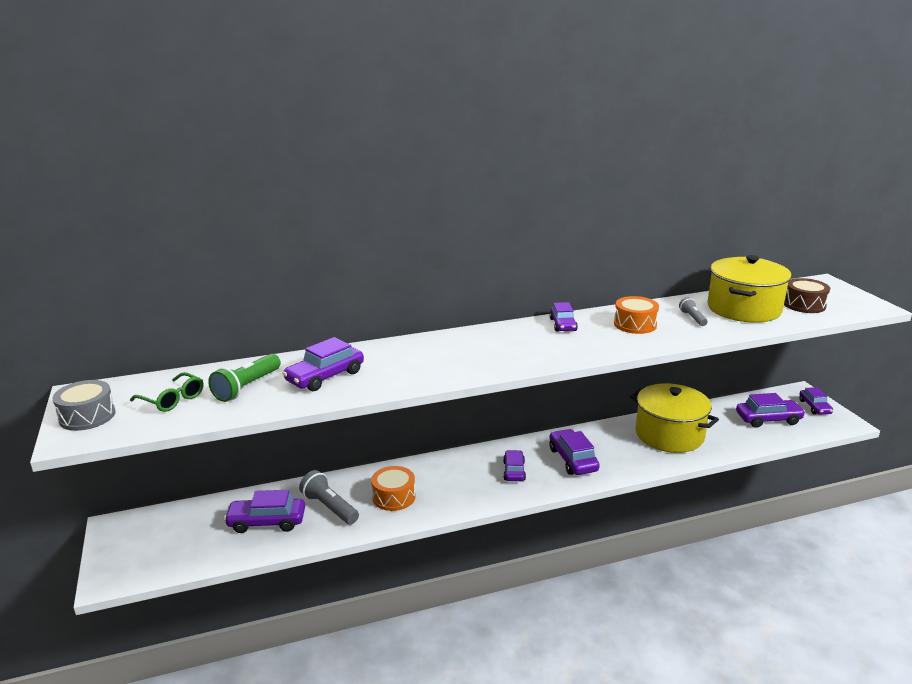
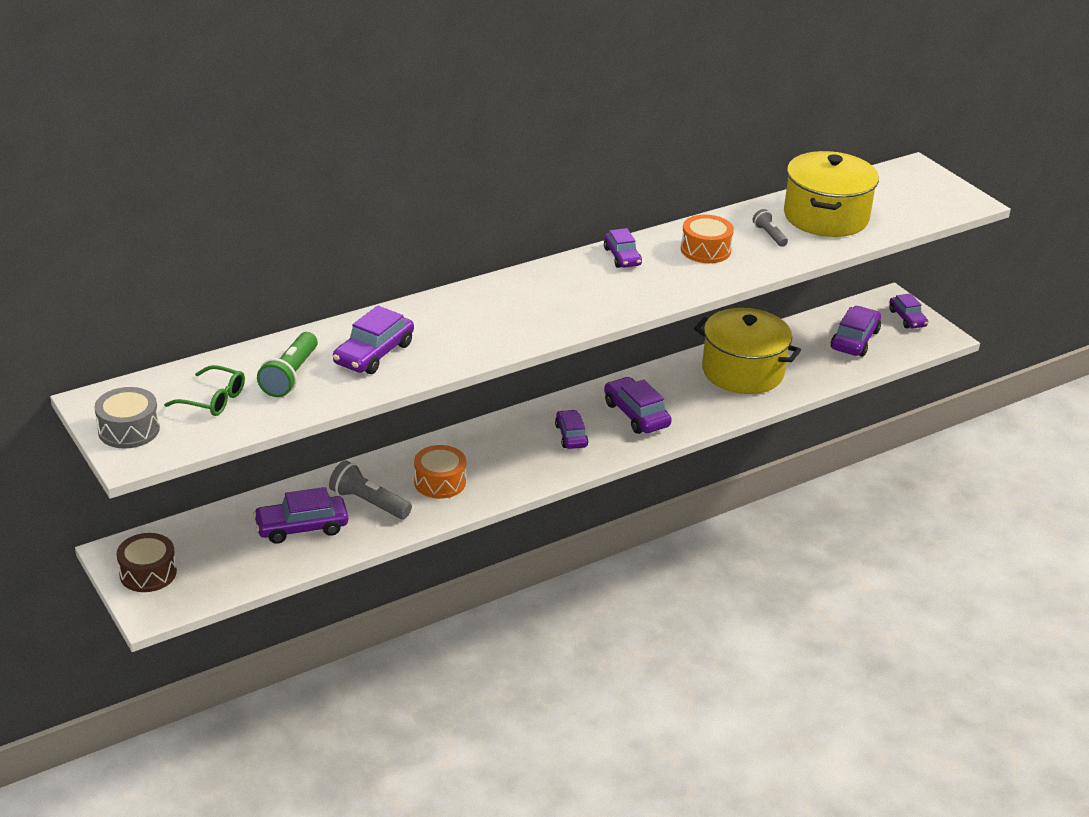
camera: 15 degrees left, 10 degrees up
(768, 419) = (855, 340): purple car -> purple car turned 45 degrees counterclockwise
(804, 305) = (893, 205): brown drum -> brown drum (148, 573)

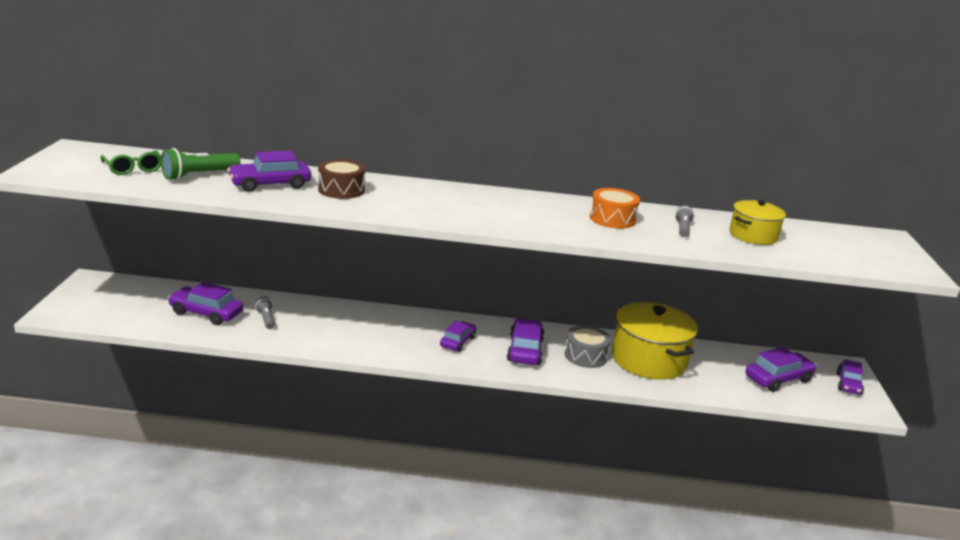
camera: 35 degrees right, 10 degrees down
(129, 430) = (60, 163): grey drum -> grey drum (585, 356)
(148, 573) = (87, 296): brown drum -> brown drum (341, 190)
(368, 503) = (266, 319): grey flashlight -> grey flashlight, size x0.59
(440, 482) = (328, 328): orange drum -> none
(622, 257) = (538, 201): purple car -> none
(826, 217) = (753, 235): yellow pot -> yellow pot, size x0.58

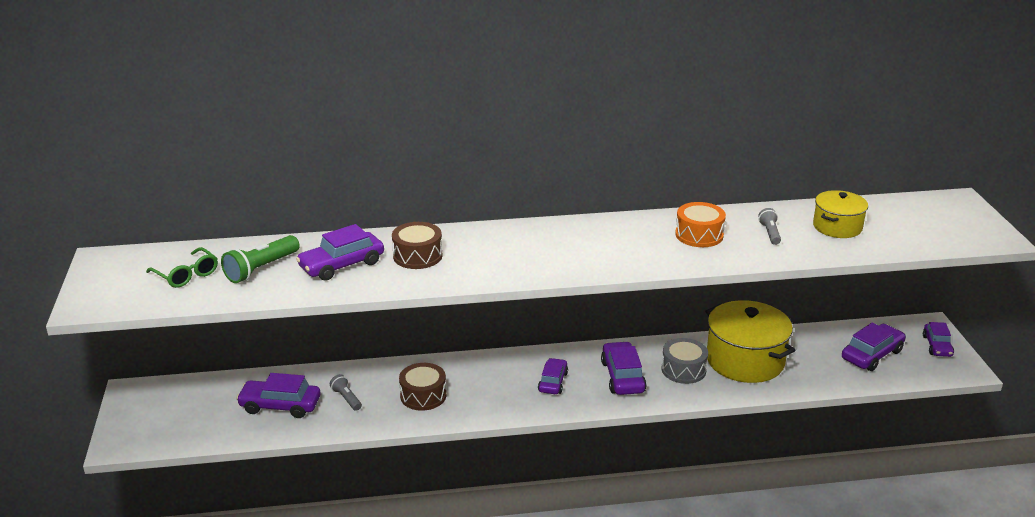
camera: 10 degrees left, 5 degrees up
(334, 330) = (423, 396): none -> brown drum

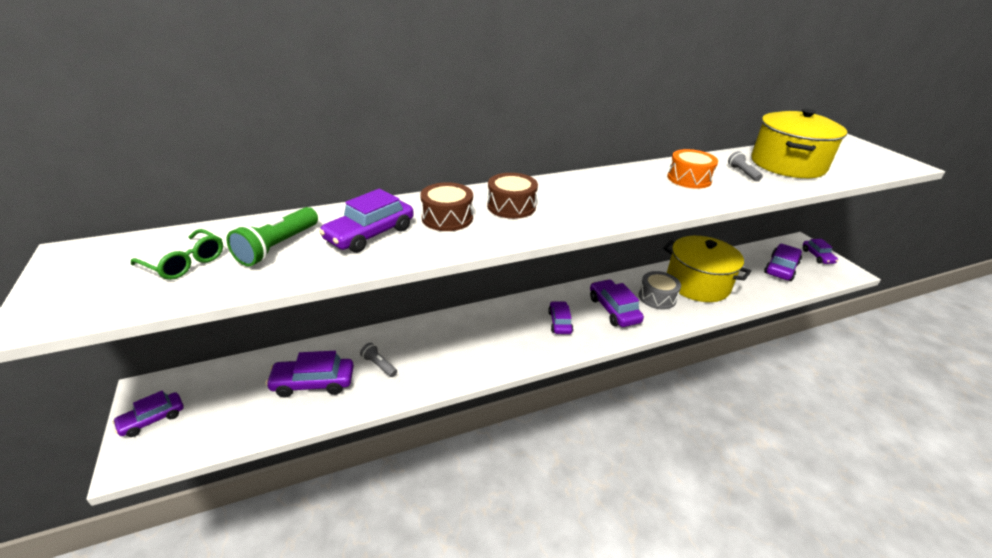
camera: 15 degrees left, 5 degrees up
(136, 415) = (152, 419): none -> purple car
(423, 396) = (451, 351): brown drum -> brown drum (511, 206)
(837, 227) = (787, 164): yellow pot -> yellow pot, size x1.72

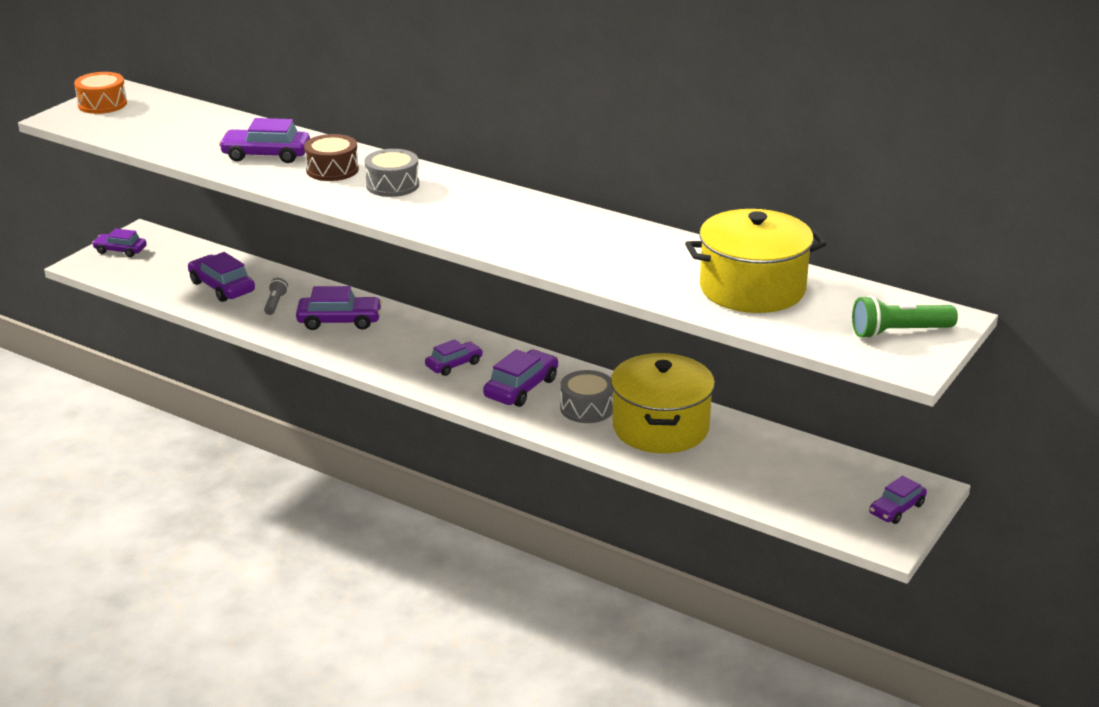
camera: 55 degrees right, 5 degrees down
(185, 263) = (153, 122): green glasses -> none
(278, 247) = (207, 136): green flashlight -> green flashlight (899, 332)
(511, 206) = (392, 185): brown drum -> grey drum
(689, 179) = (599, 243): orange drum -> orange drum (102, 104)
(742, 173) = (670, 267): grey flashlight -> none
(781, 268) = (805, 483): purple car -> purple car (339, 321)

